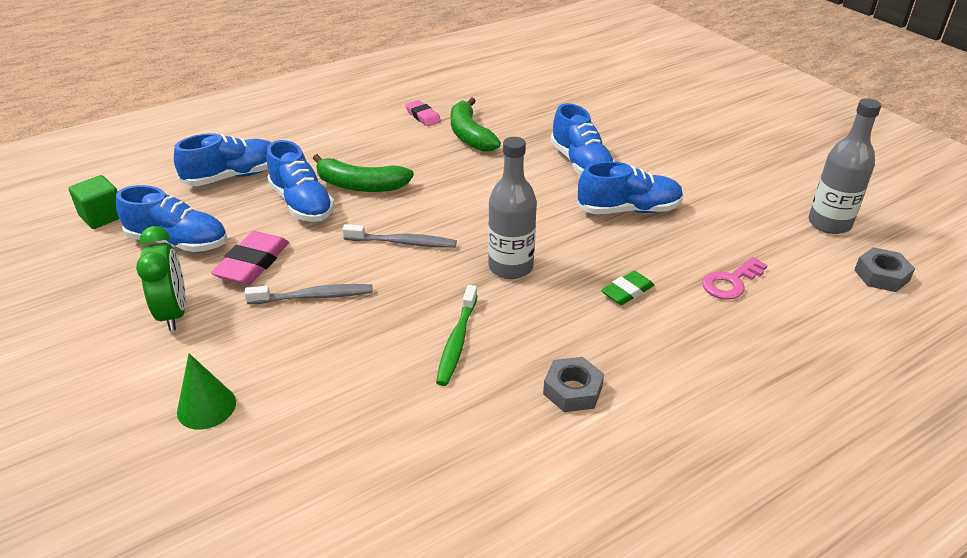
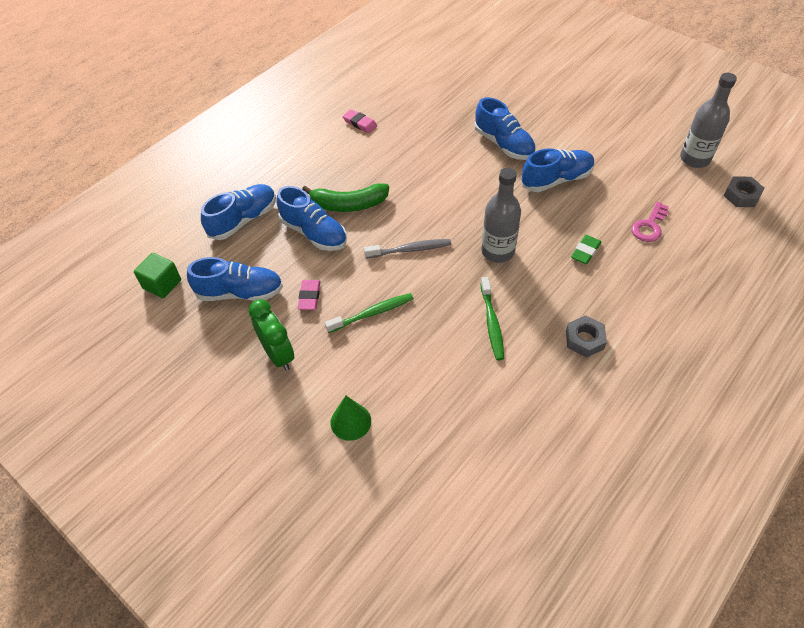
camera: 15 degrees left, 15 degrees up
(253, 263) = (309, 296): pink eraser -> pink eraser, size x0.63
(314, 296) = (372, 313): grey toothbrush -> green toothbrush
(470, 135) = (406, 134): green banana -> none

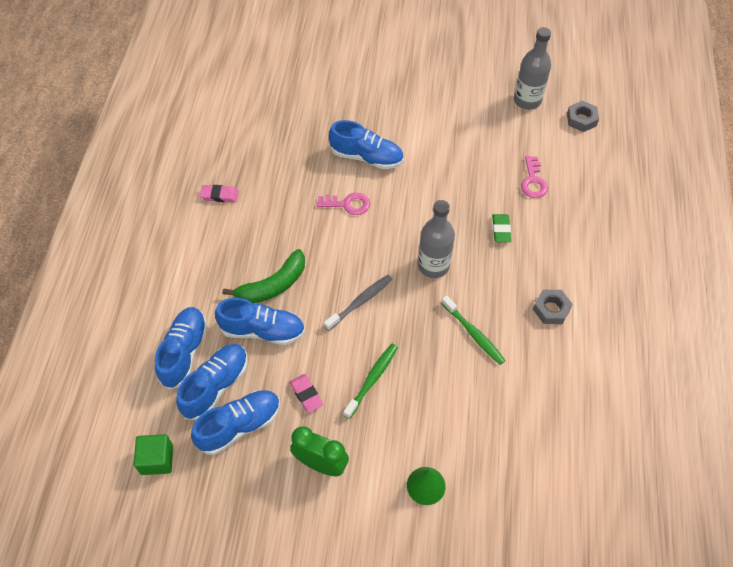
camera: 35 degrees left, 5 degrees up
(459, 172) = (347, 204): none -> pink key
(556, 180) = (434, 172): blue shoe -> blue shoe (216, 386)

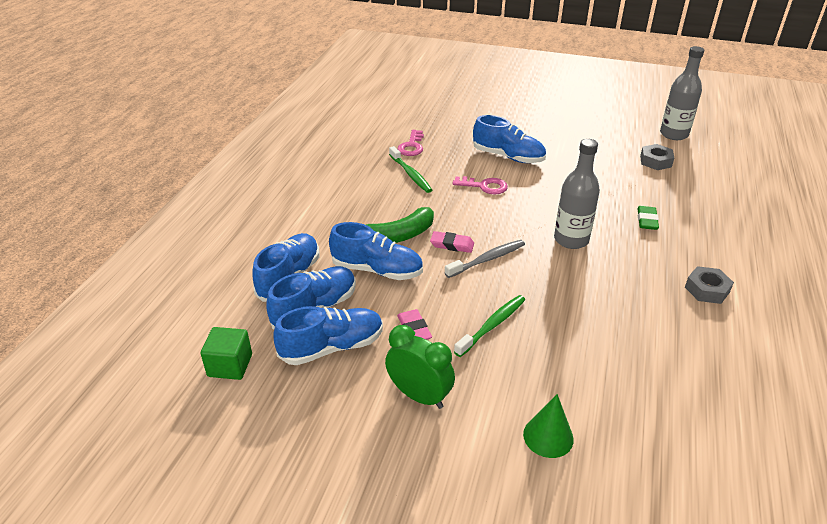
camera: 10 degrees right, 20 degrees down
(219, 195) = (358, 168): pink eraser -> pink eraser (452, 245)
(473, 334) = (614, 300): green toothbrush -> green toothbrush (411, 174)
(533, 181) = (681, 189): pink key -> pink key (411, 146)
(581, 119) = (731, 151): grey nut -> grey nut (655, 161)

